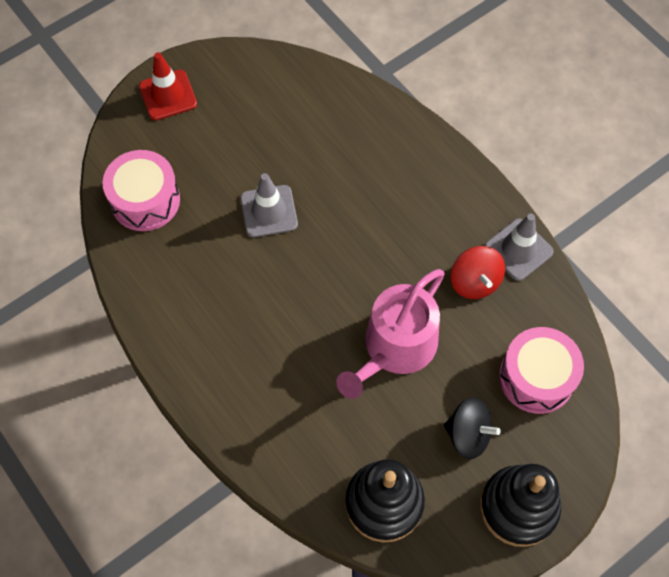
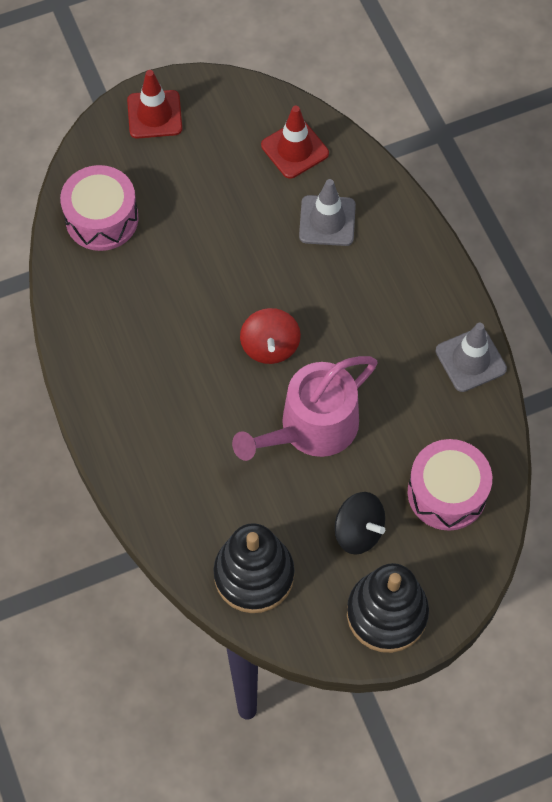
camera: 15 degrees right, 0 degrees up
(269, 211) = (224, 259): grey traffic cone -> grey traffic cone (327, 221)
(304, 98) = (295, 149): none -> red traffic cone
(474, 282) = (414, 382): red spinning top -> red spinning top (270, 346)

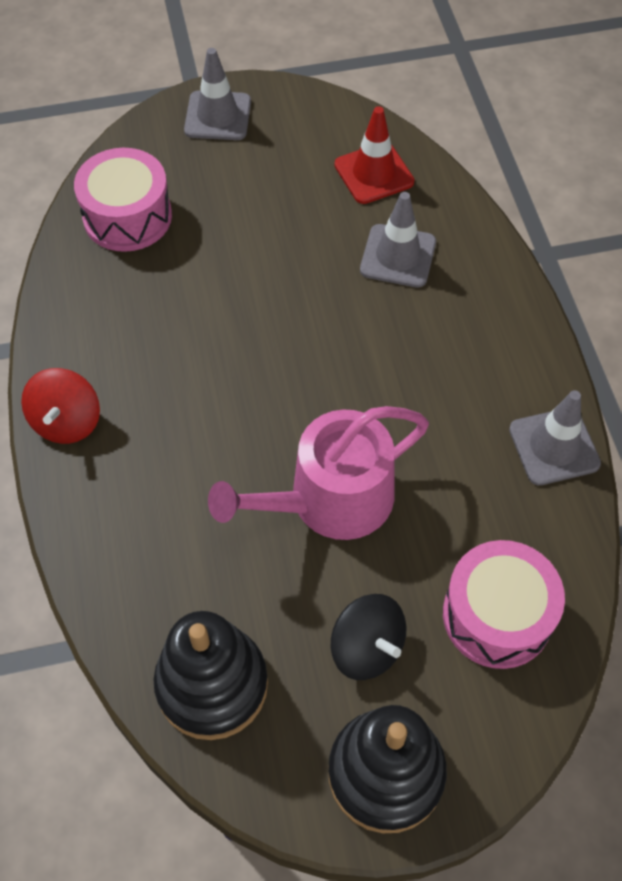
camera: 10 degrees right, 5 degrees down
(154, 114) = (218, 116): red traffic cone -> grey traffic cone
(270, 346) = (297, 391): red spinning top -> red spinning top (67, 422)

